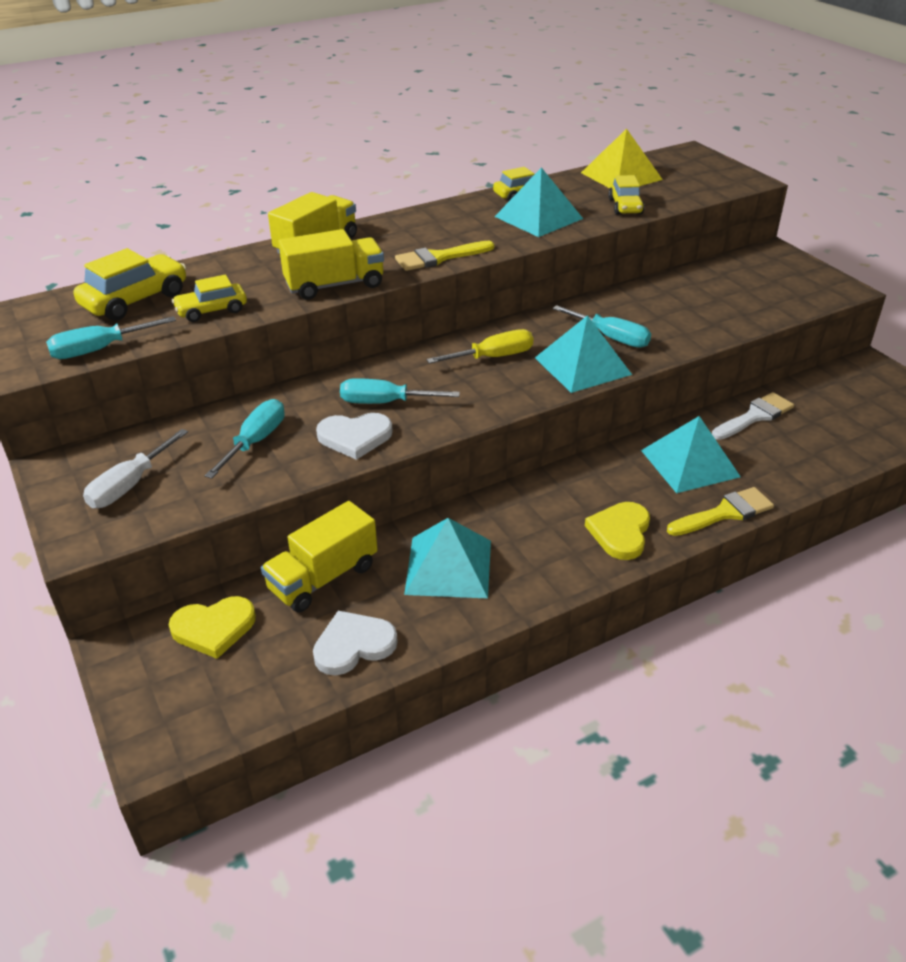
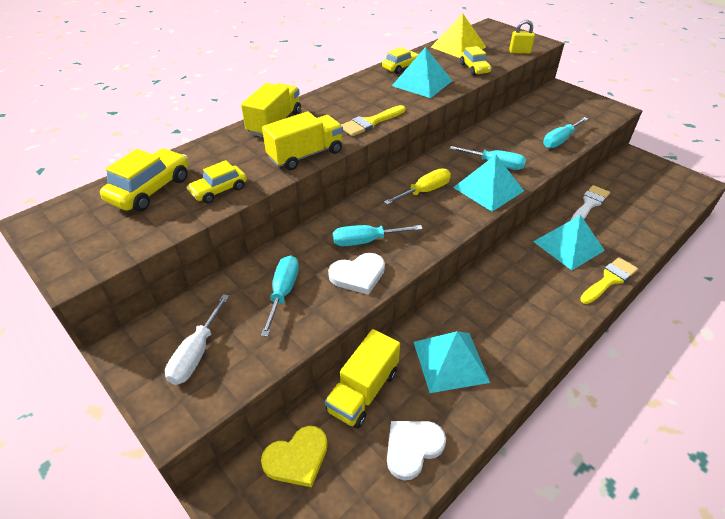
camera: 15 degrees left, 5 degrees up
(99, 350) = (139, 241): turquoise screwdriver -> turquoise screwdriver (560, 140)
(620, 532) = (552, 308): yellow heart -> none
(708, 191) = (519, 52): none -> yellow padlock

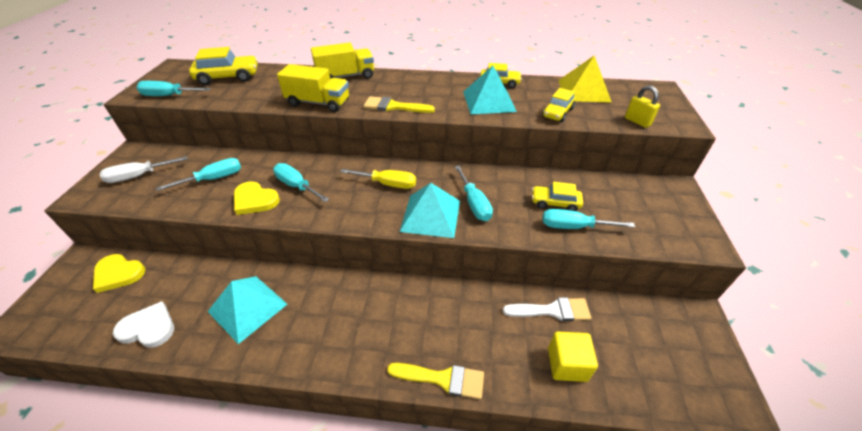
camera: 50 degrees right, 0 degrees up
(126, 244) = (169, 96): none -> turquoise screwdriver
(219, 190) = (246, 95): yellow car -> yellow car (555, 203)
(358, 275) = (255, 200): white heart -> yellow heart
(363, 391) = (191, 275): yellow truck -> none
(568, 245) = (464, 321): turquoise pyramid -> none
(634, 222) = (567, 364): none -> yellow cube

